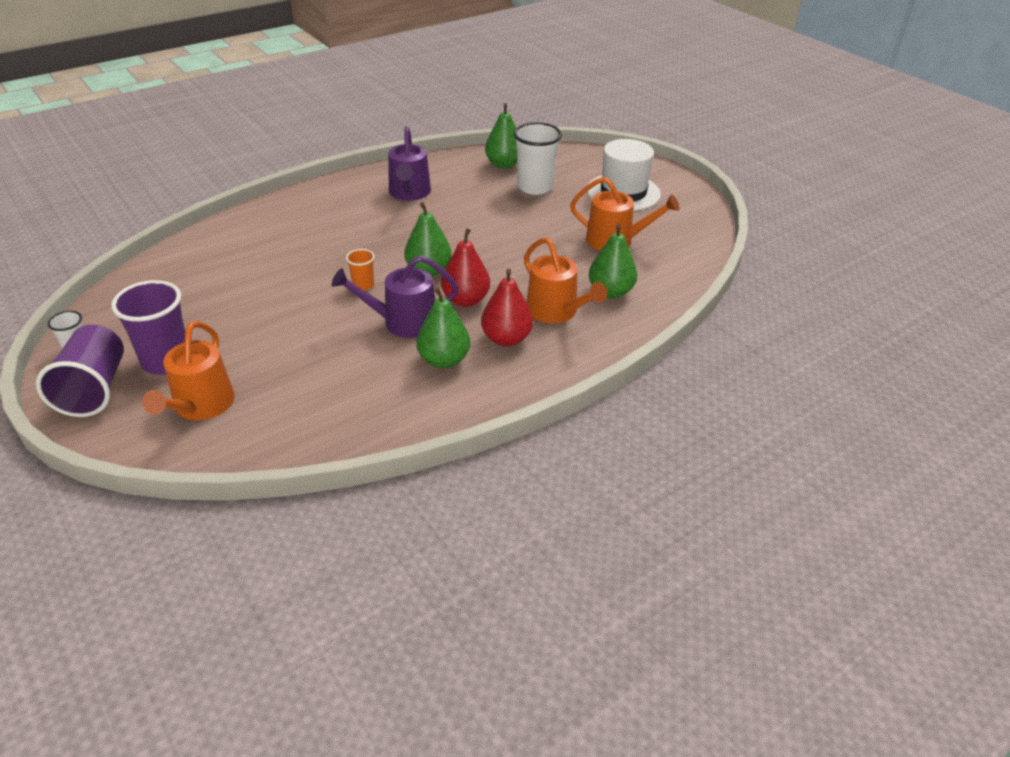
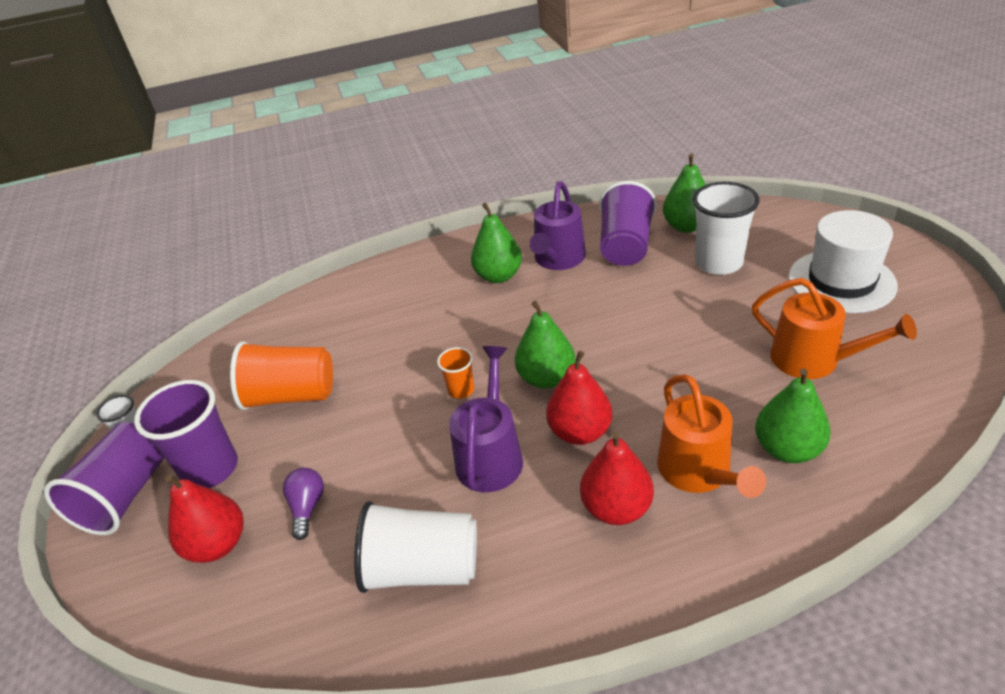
camera: 25 degrees right, 0 degrees up
(201, 405) = (217, 544): orange watering can -> red pear
(216, 305) = (291, 395): none -> orange cup
(268, 372) = (307, 507): none -> purple light bulb
(378, 392) = (423, 568): none -> white cup
(403, 322) = (490, 456): purple watering can -> purple watering can turned 90 degrees clockwise
(444, 360) = (522, 530): green pear -> green pear (498, 276)
(460, 180) = (625, 246): none -> purple cup

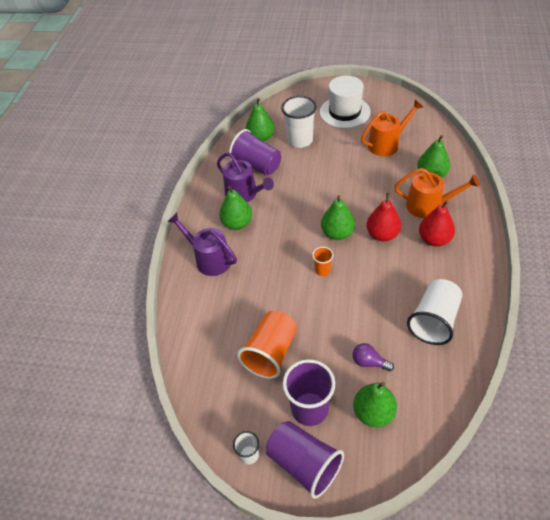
camera: 65 degrees left, 10 degrees up
(217, 544) = (373, 413): red pear -> green pear
(490, 456) = (377, 273): purple watering can -> purple watering can (209, 259)

